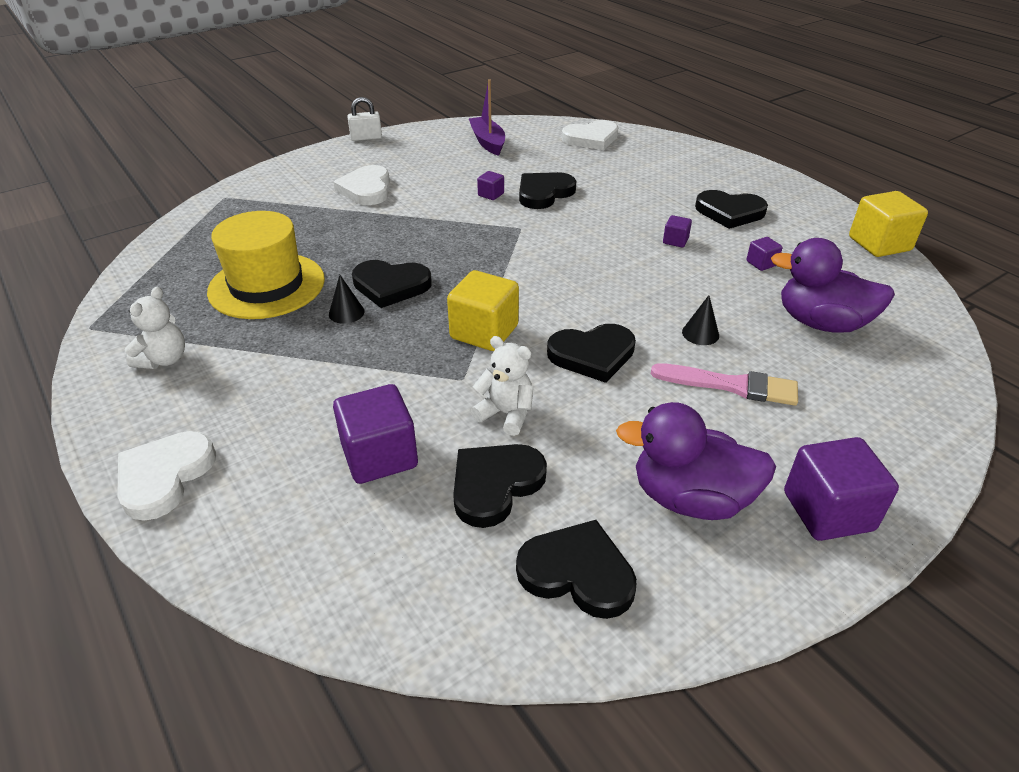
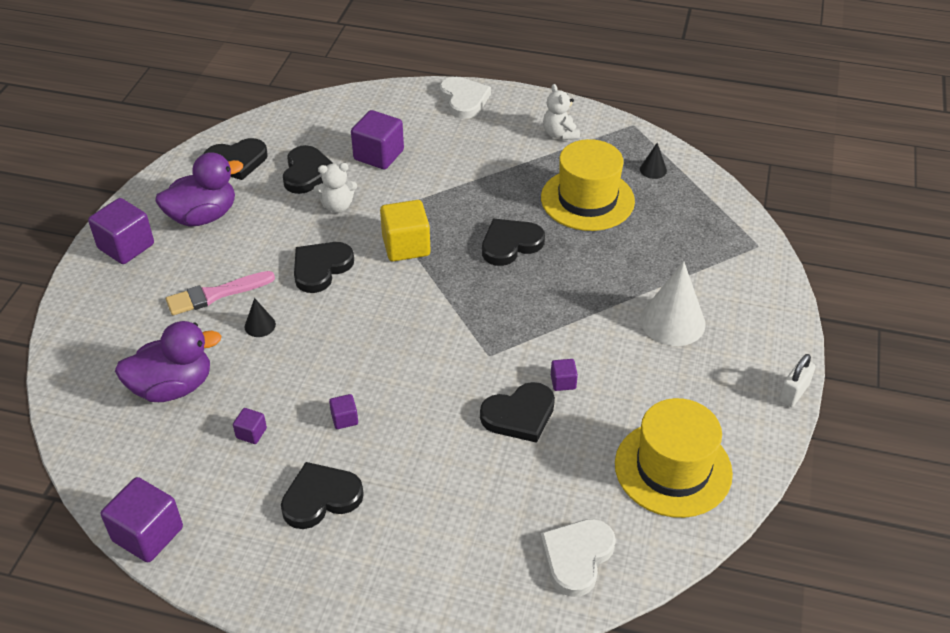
camera: 140 degrees right, 5 degrees up
(346, 312) = (508, 211): black cone -> black cone (653, 170)
(366, 189) = (672, 321): white heart -> white cone
(488, 142) = (673, 468): purple boat -> yellow hat
(544, 193) = (519, 415): black heart -> black heart turned 60 degrees clockwise
(879, 244) = (148, 534): yellow cube -> purple cube

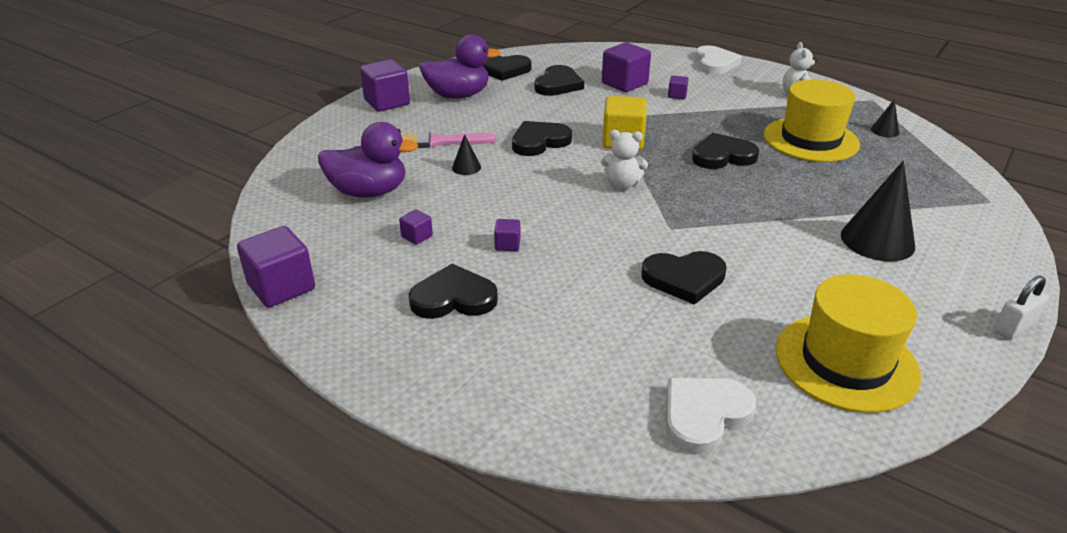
camera: 20 degrees right, 10 degrees down
(337, 206) = (573, 107): white teddy bear -> white teddy bear (622, 184)
(563, 382) = (740, 263): purple cube -> purple cube (677, 95)
(672, 321) = (877, 240): white cone -> black cone

